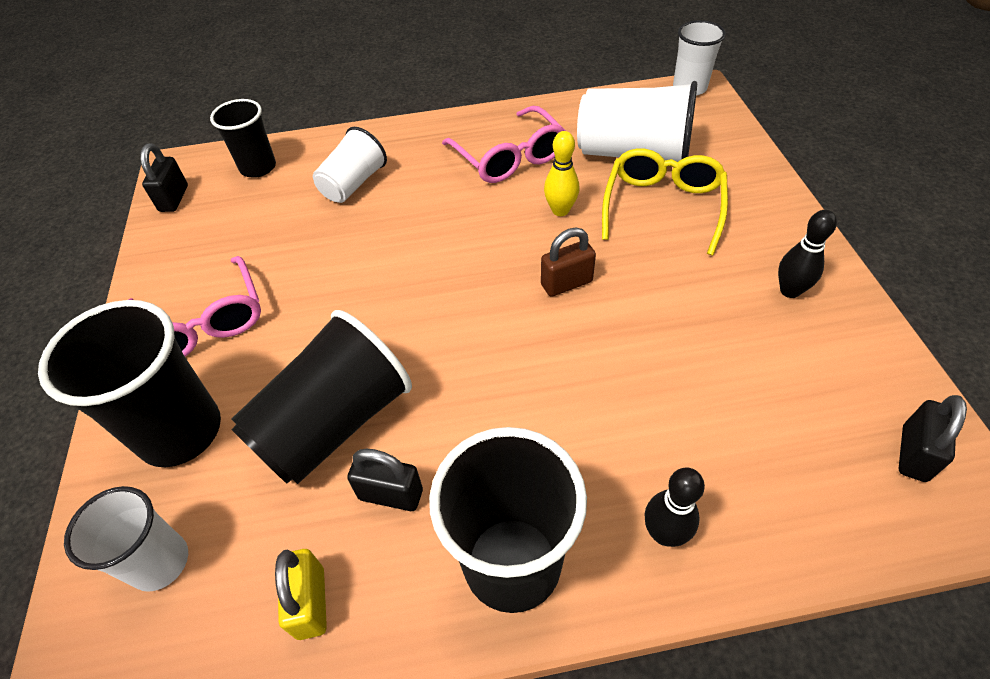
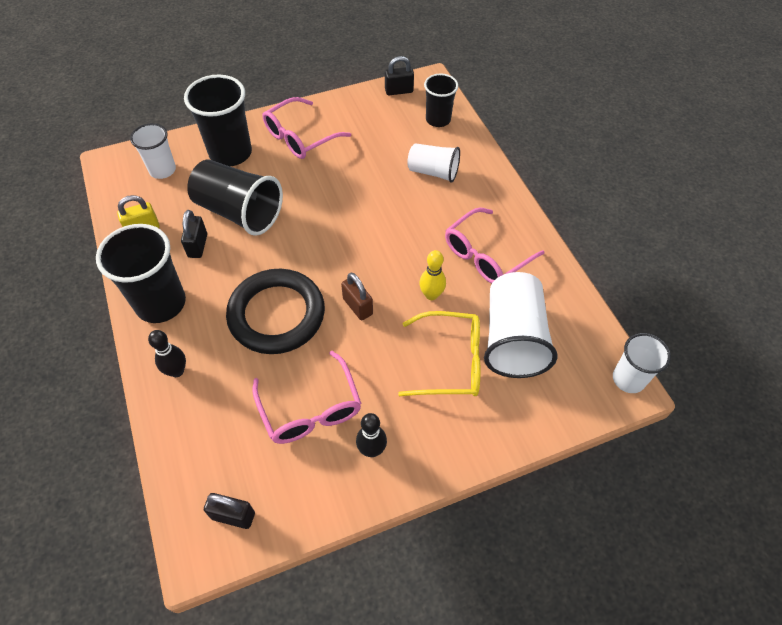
camera: 75 degrees right, 5 degrees up
(566, 380) = (276, 314): none -> black ring
(733, 349) = (310, 409): none -> pink glasses

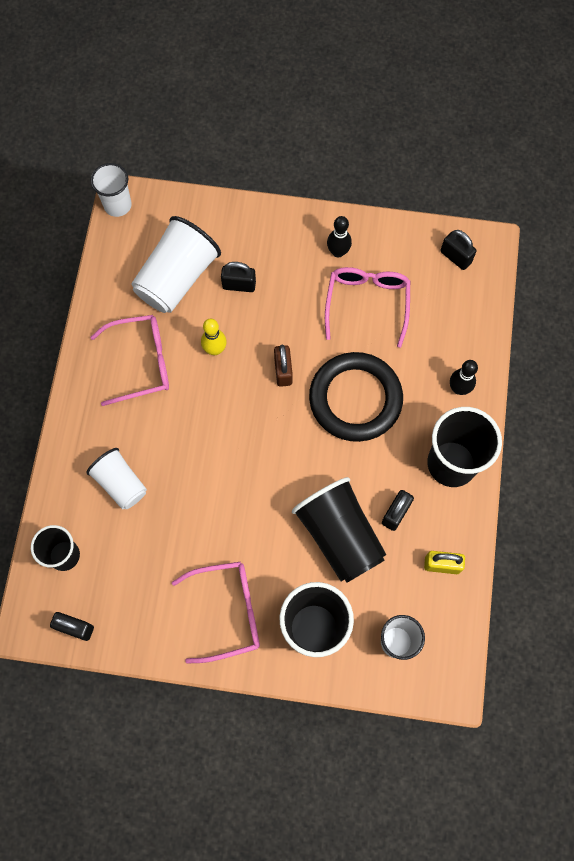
camera: 150 degrees left, 15 degrees up
(450, 362) = (239, 285): yellow glasses -> black padlock

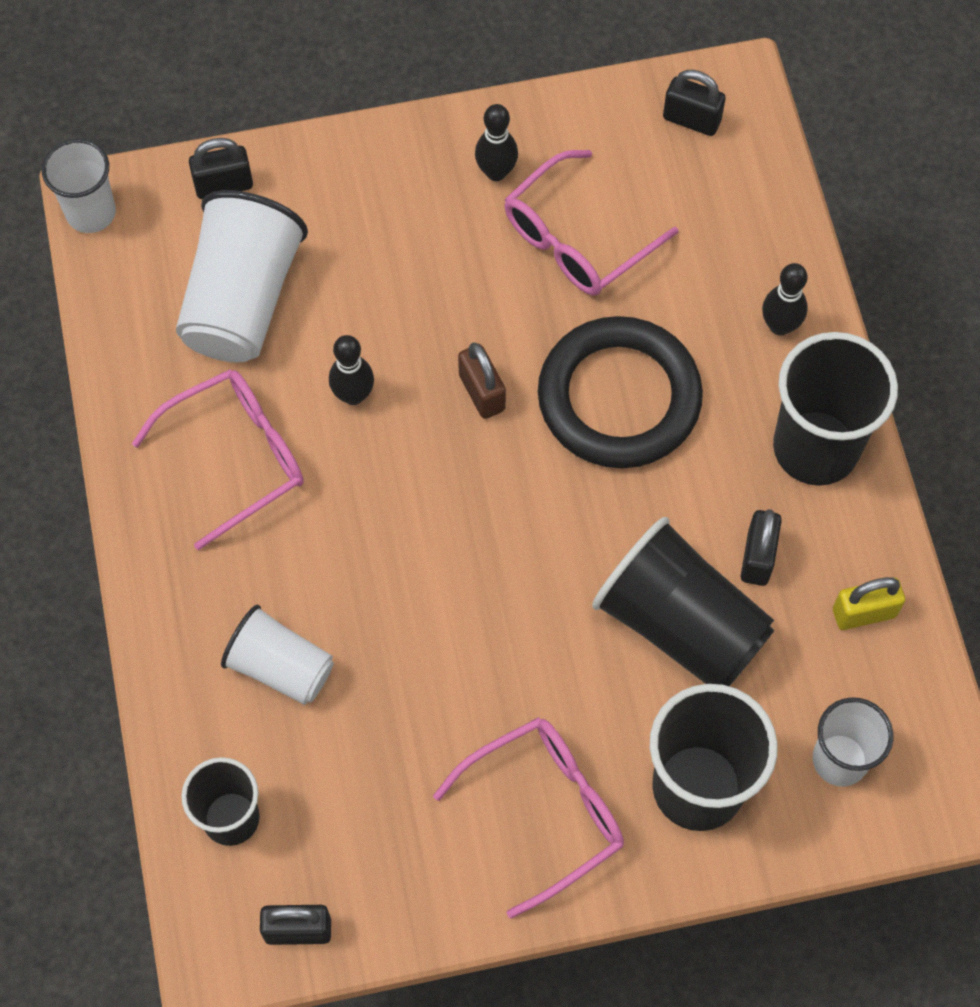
camera: 20 degrees left, 5 degrees down
(215, 349) = (353, 395): yellow bowling pin -> black bowling pin
(239, 285) = (352, 278): black padlock -> black padlock (224, 185)
(367, 303) = (577, 239): pink glasses -> pink glasses turned 120 degrees counterclockwise

